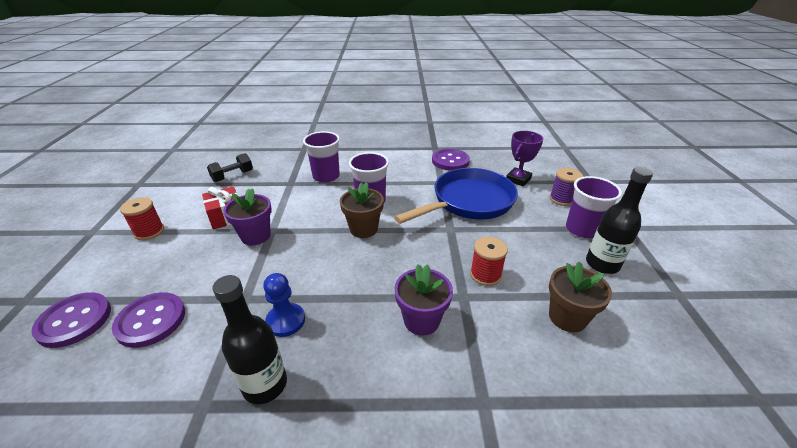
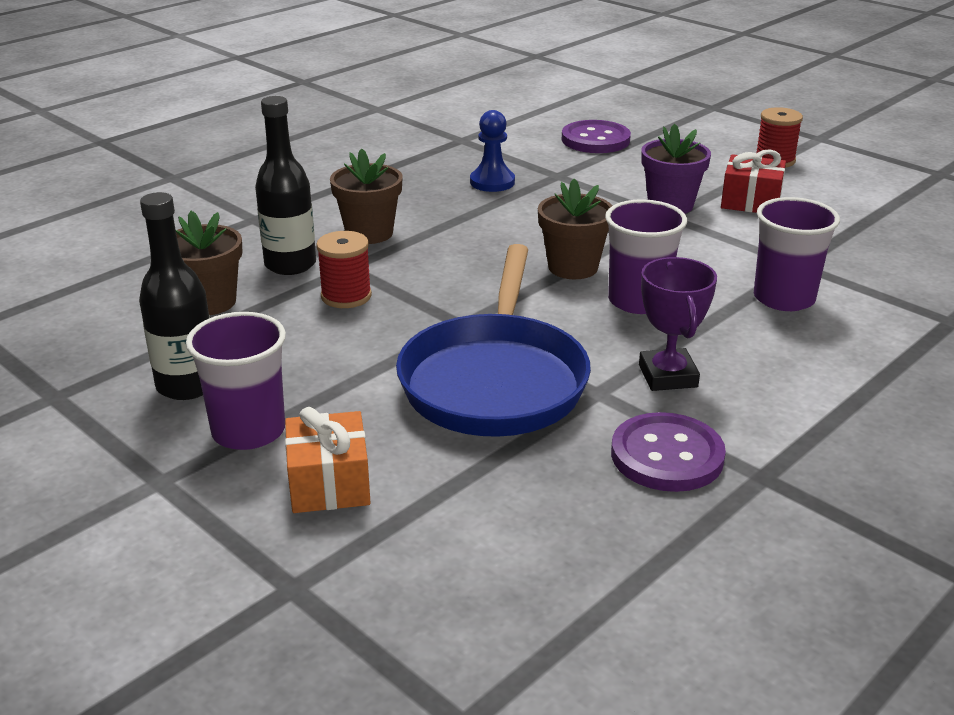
camera: 135 degrees right, 5 degrees down
(74, 321) = (647, 118): purple button -> none
(233, 176) = (889, 232): black dumbbell -> none
(265, 385) = (438, 159): black bottle -> black bottle (290, 265)
(421, 320) = (369, 233): purple flower pot -> brown flower pot
(518, 179) = (466, 488): purple trophy -> purple trophy (668, 376)
(561, 199) = (329, 483): purple spool -> orange gift

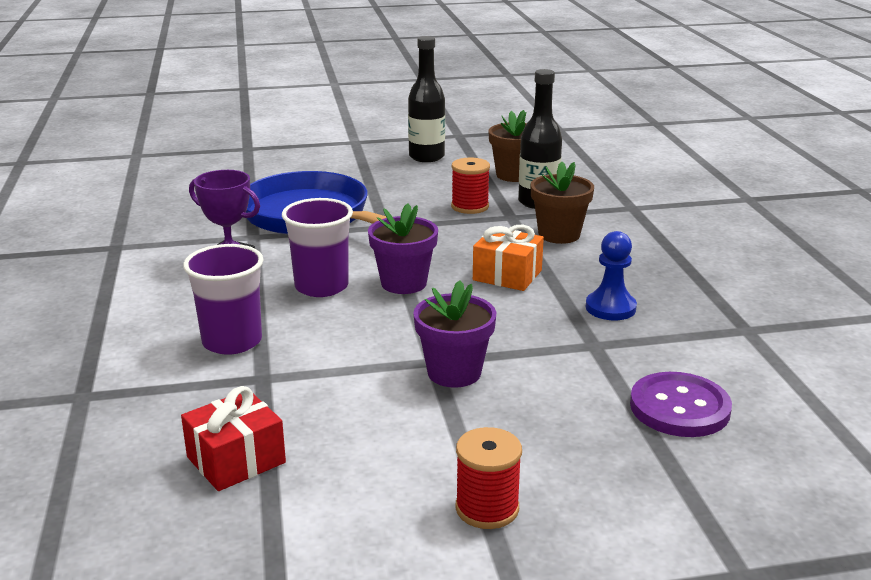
camera: 125 degrees right, 5 degrees down
(248, 431) = (364, 160): purple cup -> none
(329, 483) = (296, 165): orange gift -> orange gift (507, 275)
(573, 267) = (403, 283): brown flower pot -> purple flower pot
(667, 455) = (175, 232): purple button -> none
(750, 201) = (404, 423): red gift -> red gift (236, 460)

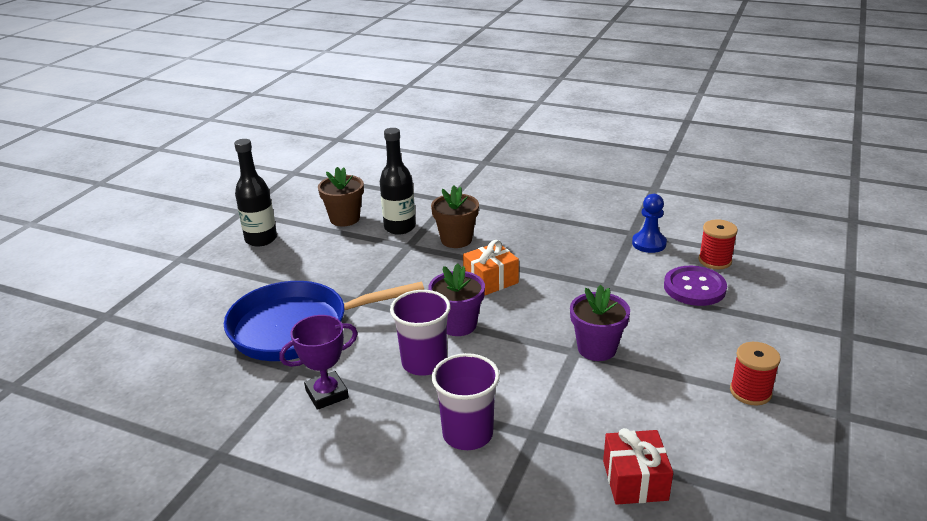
camera: 55 degrees left, 5 degrees up
(470, 206) = (372, 255): red spool -> red spool (715, 261)
(610, 308) = (569, 262): blue pawn -> blue pawn (649, 243)

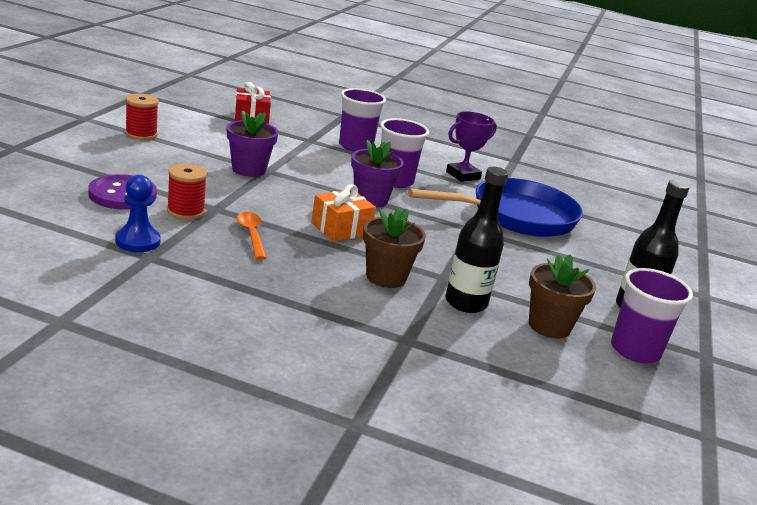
camera: 170 degrees right, 5 degrees down
(293, 210) = (635, 350): none -> purple cup
(566, 262) = (251, 235): none -> orange spoon
(715, 261) = (73, 214): red spool -> red spool (185, 211)

